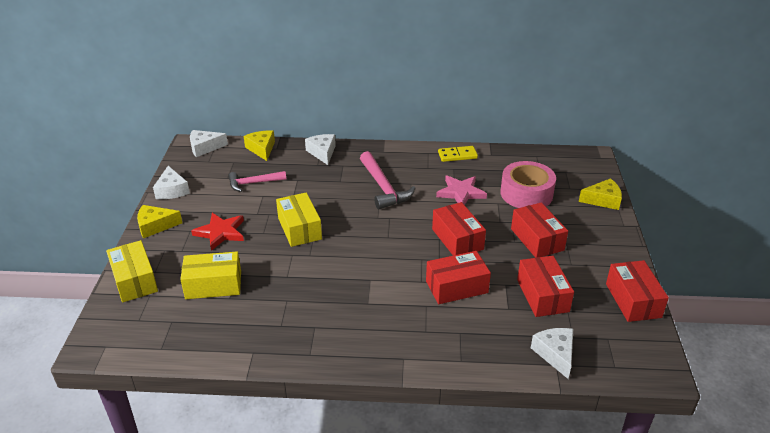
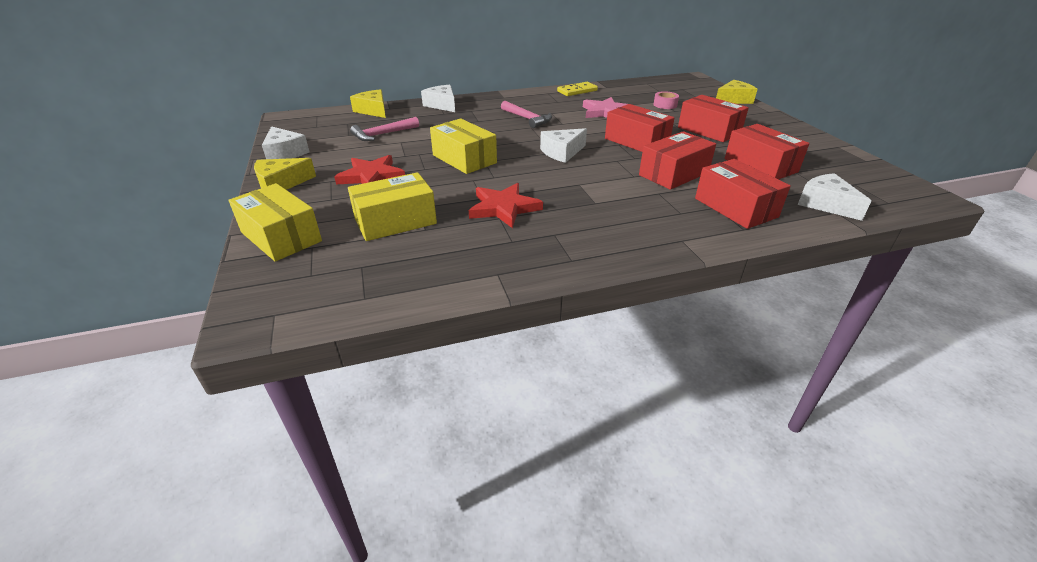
camera: 20 degrees left, 0 degrees up
(204, 147) = (305, 117): white cheese -> white cheese (562, 152)
(295, 291) = (503, 208): none -> red star
(383, 187) = (527, 119): pink hammer -> pink hammer, size x0.66
(526, 194) = (665, 105): pink tape -> pink tape, size x0.44
(633, 300) = (840, 154): red box -> red box (735, 207)

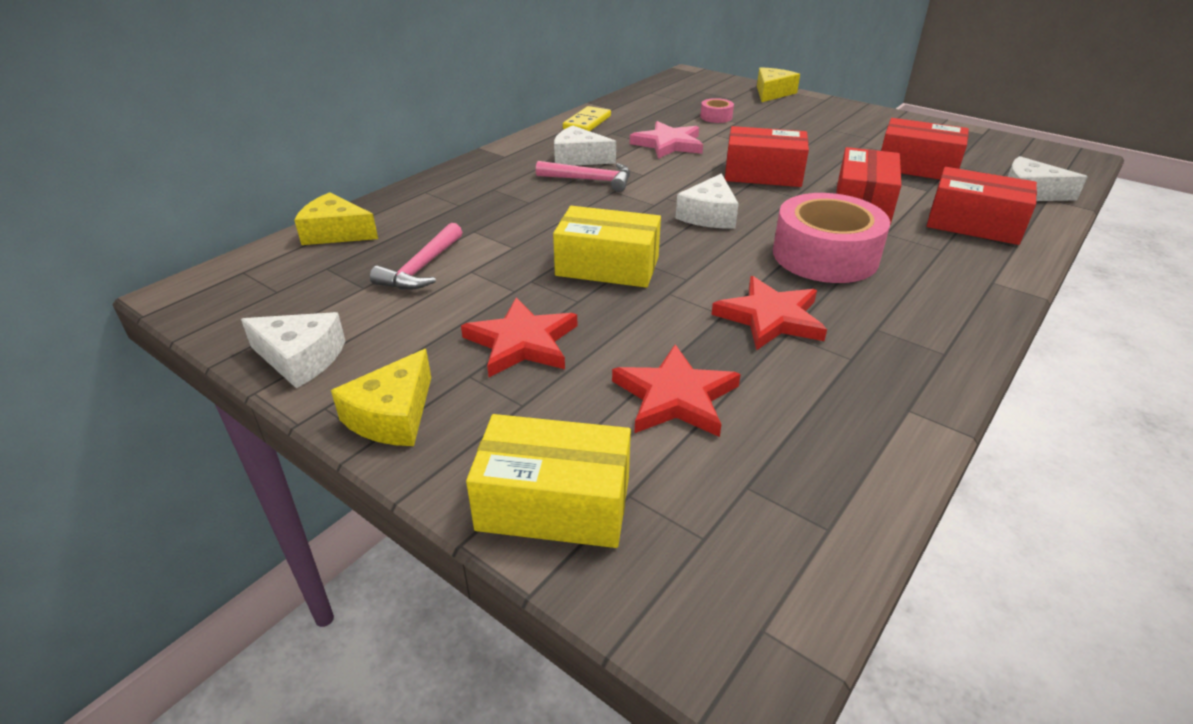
camera: 35 degrees left, 0 degrees up
(395, 221) = (675, 397): yellow box -> red star
(442, 105) = (435, 192): white cheese -> white cheese (578, 158)
(593, 191) = (825, 255): none -> pink tape
(709, 130) = (809, 138): red box -> none

